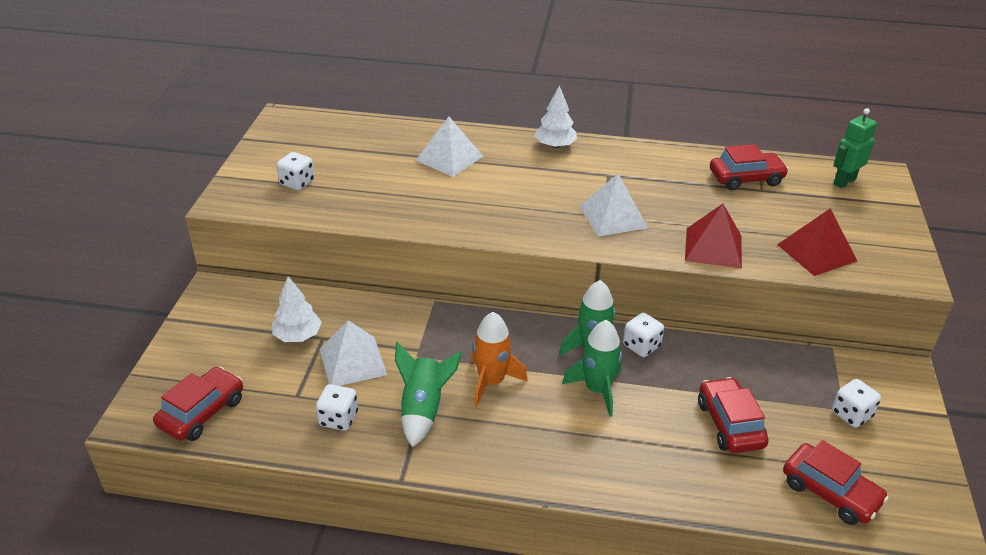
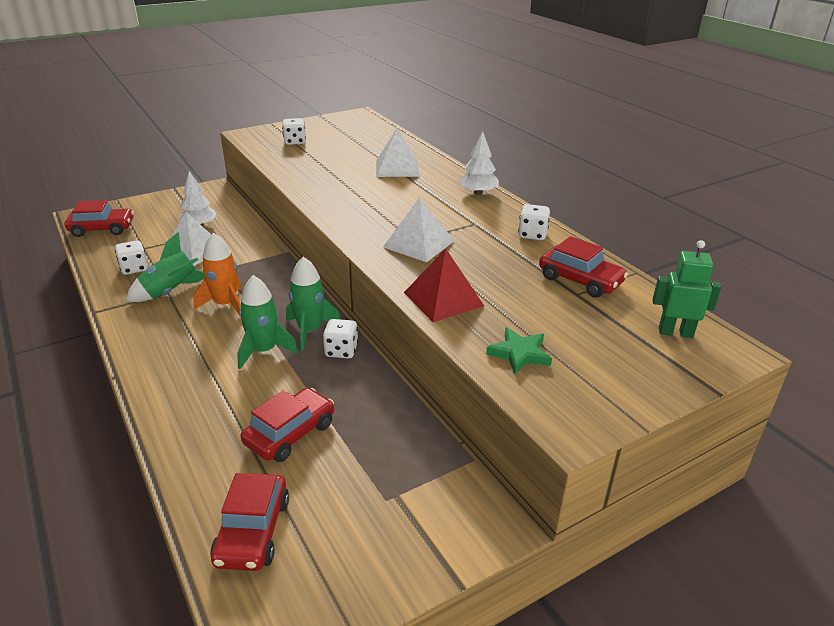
camera: 50 degrees right, 5 degrees down
(816, 252) = (519, 354): red pyramid -> green star
(851, 414) = (383, 508): white dice -> white dice (532, 235)

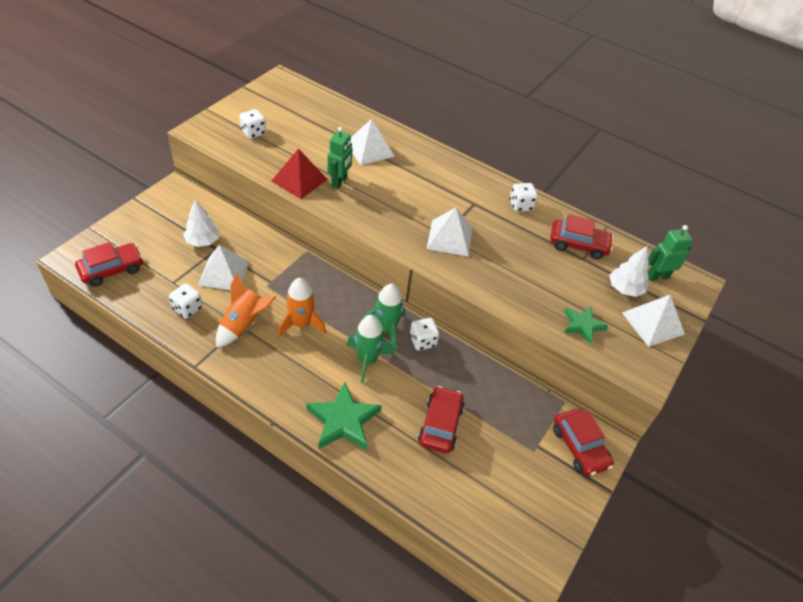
camera: 30 degrees left, 15 degrees up
(171, 292) = (244, 325): green rocket -> orange rocket
(186, 396) = (343, 420): none -> green star
(252, 531) = (473, 506): red car -> red car (579, 447)
(341, 184) = (339, 182): none -> green robot
(443, 299) = (505, 290): red pyramid -> red pyramid (299, 180)
(478, 193) = (453, 166): white tree -> white tree (625, 289)
(630, 376) = (653, 323): none -> white pyramid

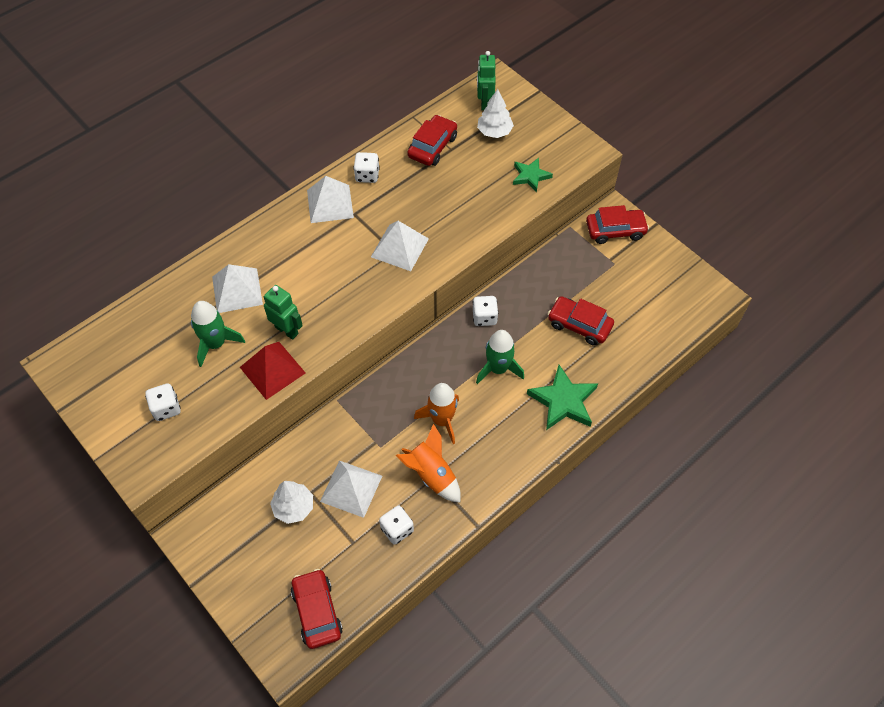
camera: 70 degrees left, 10 degrees up
(386, 329) = (464, 345): green rocket -> green rocket (216, 344)
(653, 323) = (536, 126): white pyramid -> white pyramid (330, 203)

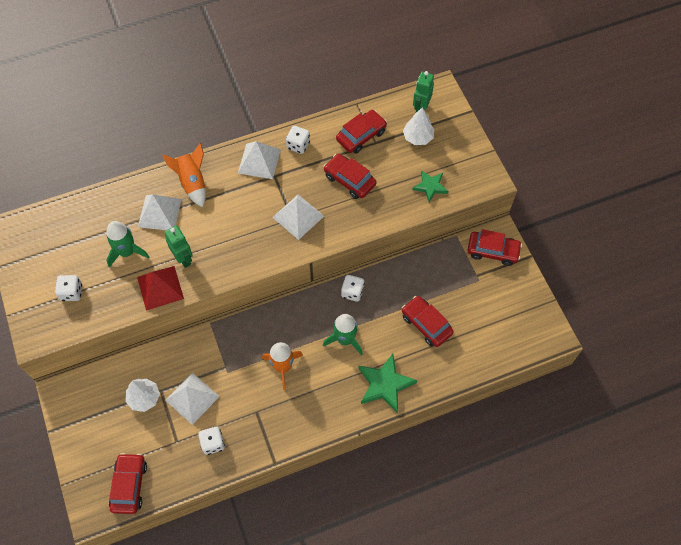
camera: 20 degrees right, 5 degrees up
(431, 475) = (256, 409): orange rocket -> orange rocket (192, 183)
(440, 194) = (349, 180): none -> red car

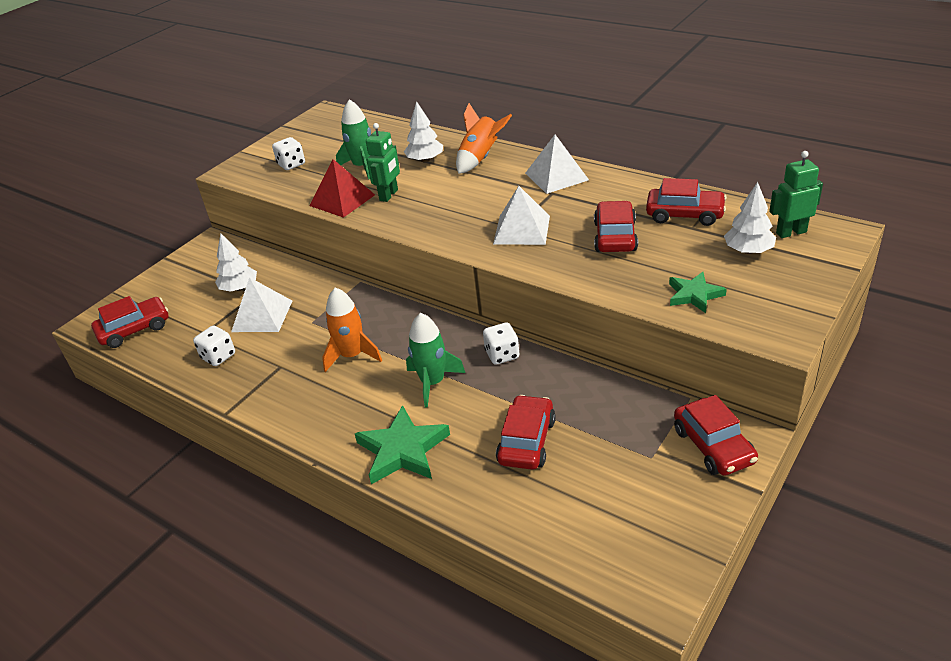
camera: 60 degrees right, 25 degrees down
(159, 213) = (425, 160): white pyramid -> white tree
(298, 145) = (610, 186): white dice -> none

